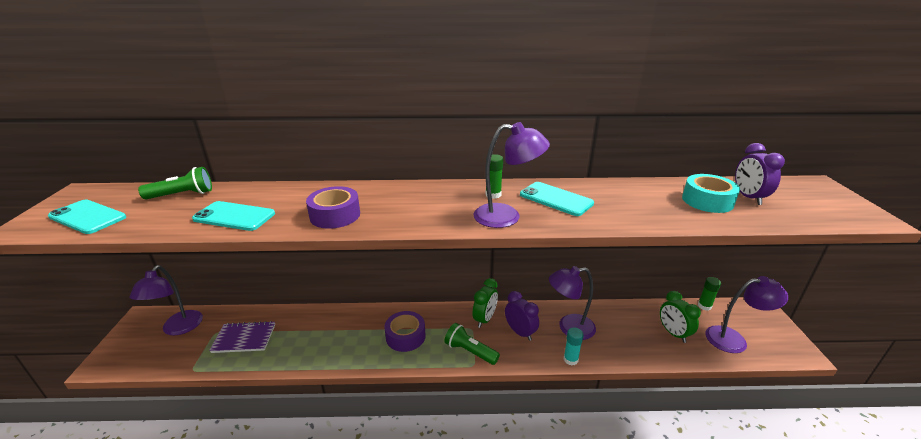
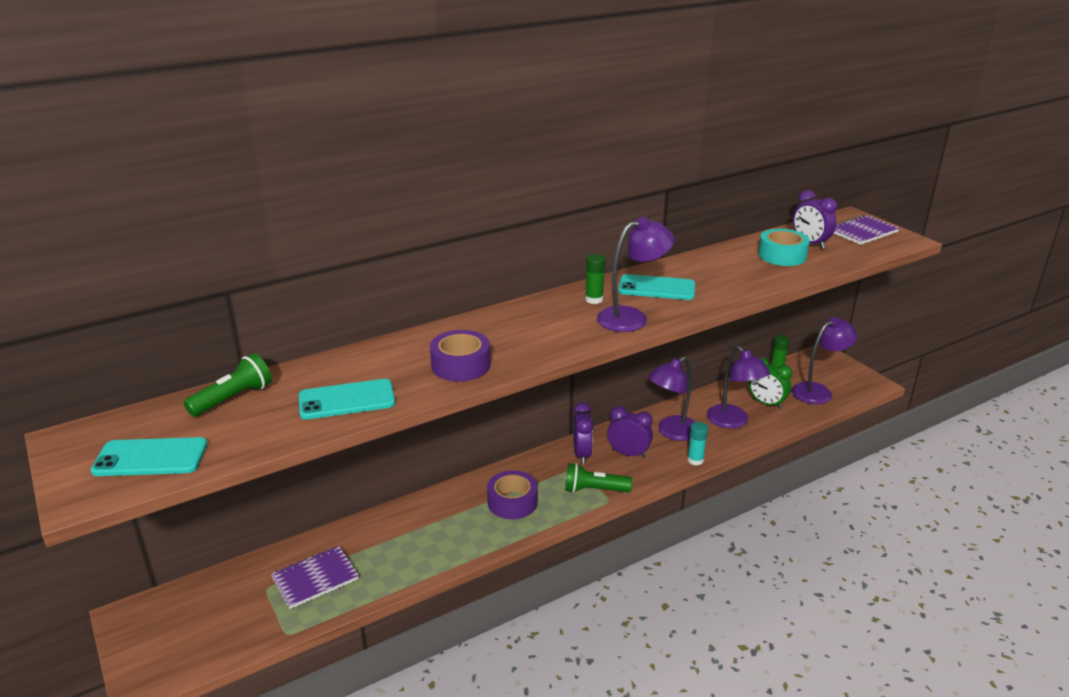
camera: 30 degrees left, 0 degrees up
(178, 328) = (205, 605): purple lamp -> purple lamp (733, 421)
(485, 319) = (582, 454): green clock -> purple clock
(821, 200) = (862, 232): none -> purple notebook

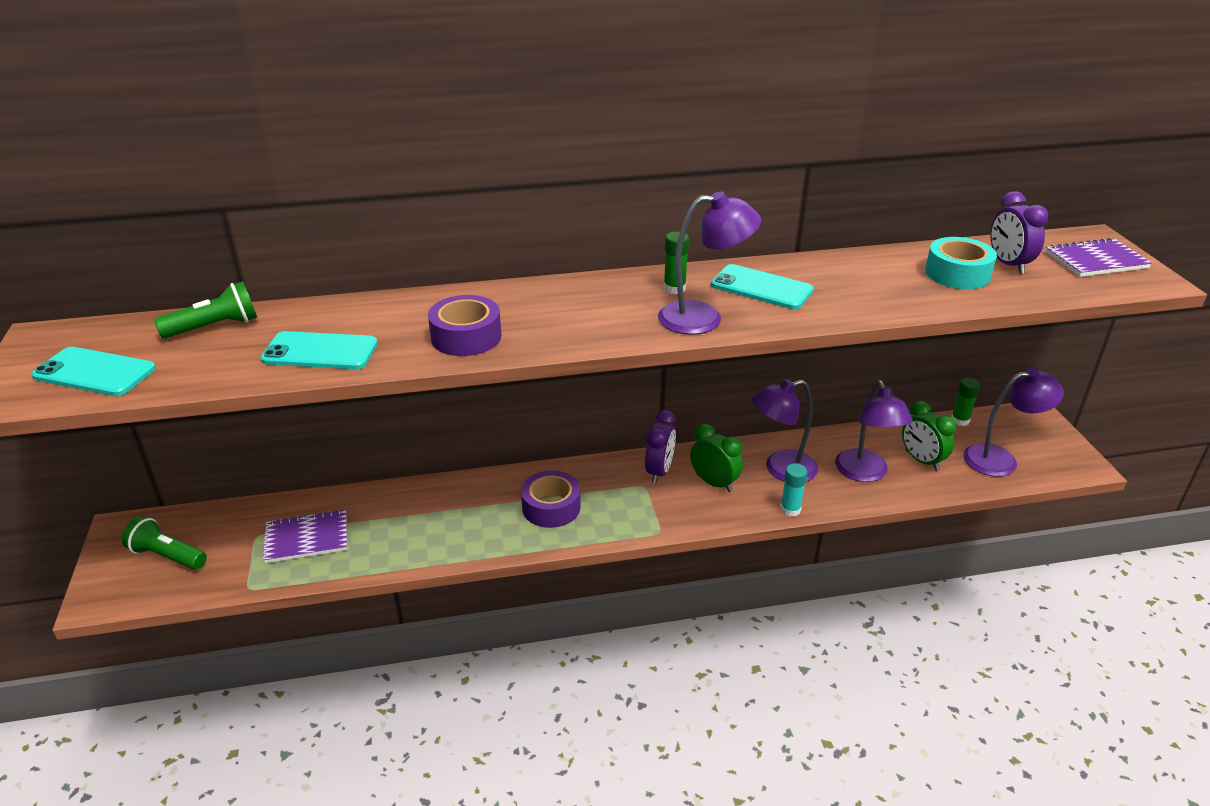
camera: 20 degrees right, 5 degrees up
(594, 490) = (650, 516): green flashlight -> green flashlight (167, 556)
(628, 454) = (714, 483): purple clock -> green clock

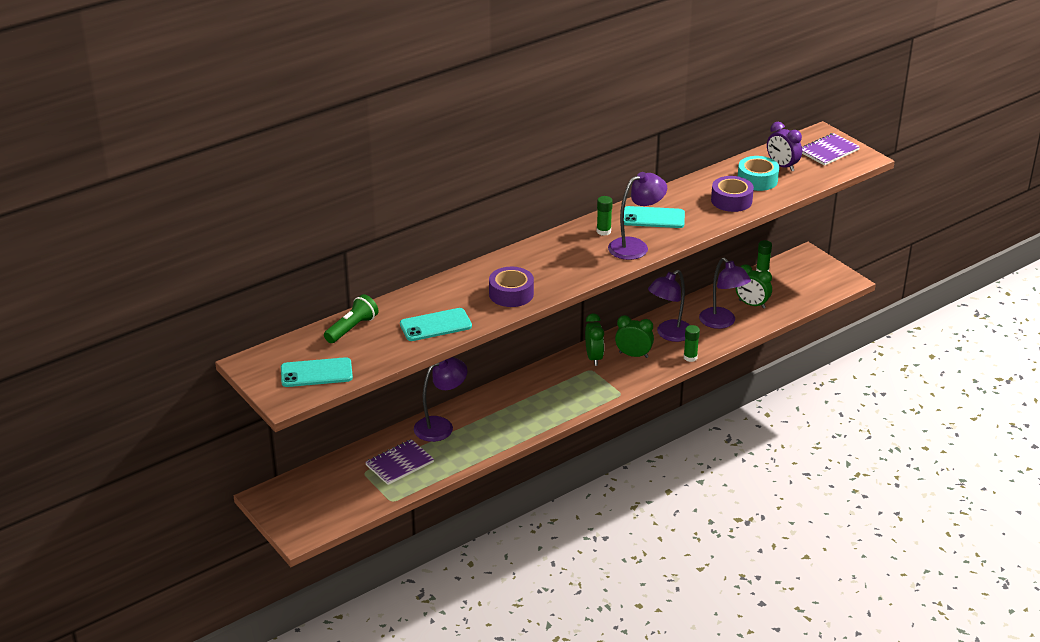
camera: 25 degrees left, 0 degrees up
(167, 556) = (317, 501): green flashlight -> none
(551, 507) = (542, 399): purple tape -> purple tape (731, 200)
(659, 471) = (594, 358): purple clock -> green clock
(790, 509) = (690, 357): turquoise glue stick -> green glue stick
(1000, 459) = (798, 290): purple lamp -> purple lamp (441, 426)

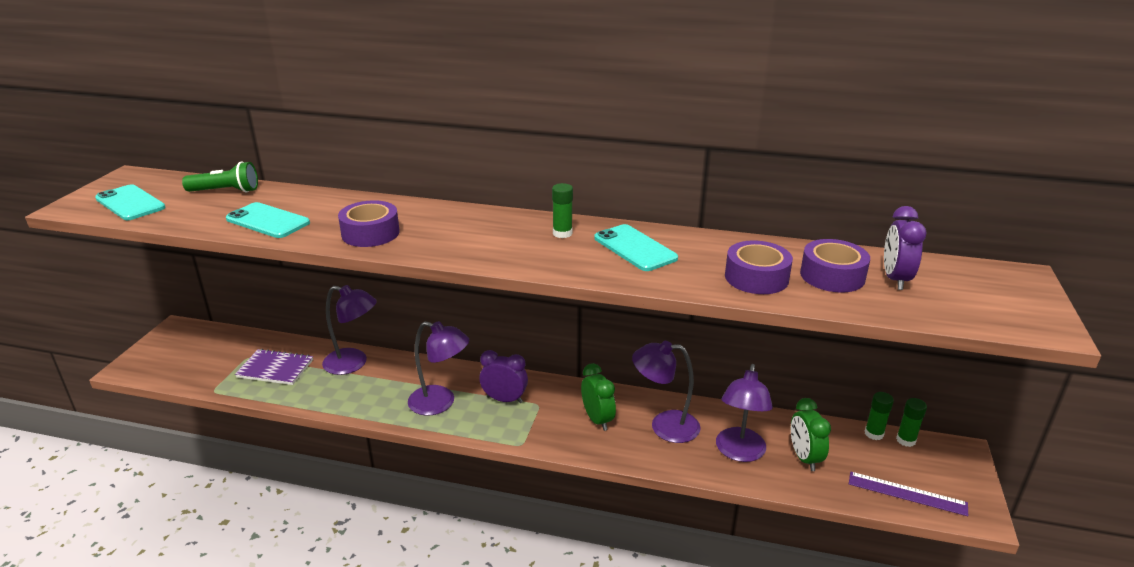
camera: 50 degrees right, 5 degrees down
(568, 380) = (504, 399): none -> purple clock
(594, 358) = (560, 397): green clock -> none
(635, 246) = (560, 260): purple lamp -> purple lamp (440, 403)
(690, 357) = (645, 461): green glue stick -> green glue stick (906, 440)
(757, 180) = (832, 276): turquoise tape -> purple tape
(812, 291) = (907, 493): none -> purple ruler
(828, 151) = (998, 296): purple notebook -> none

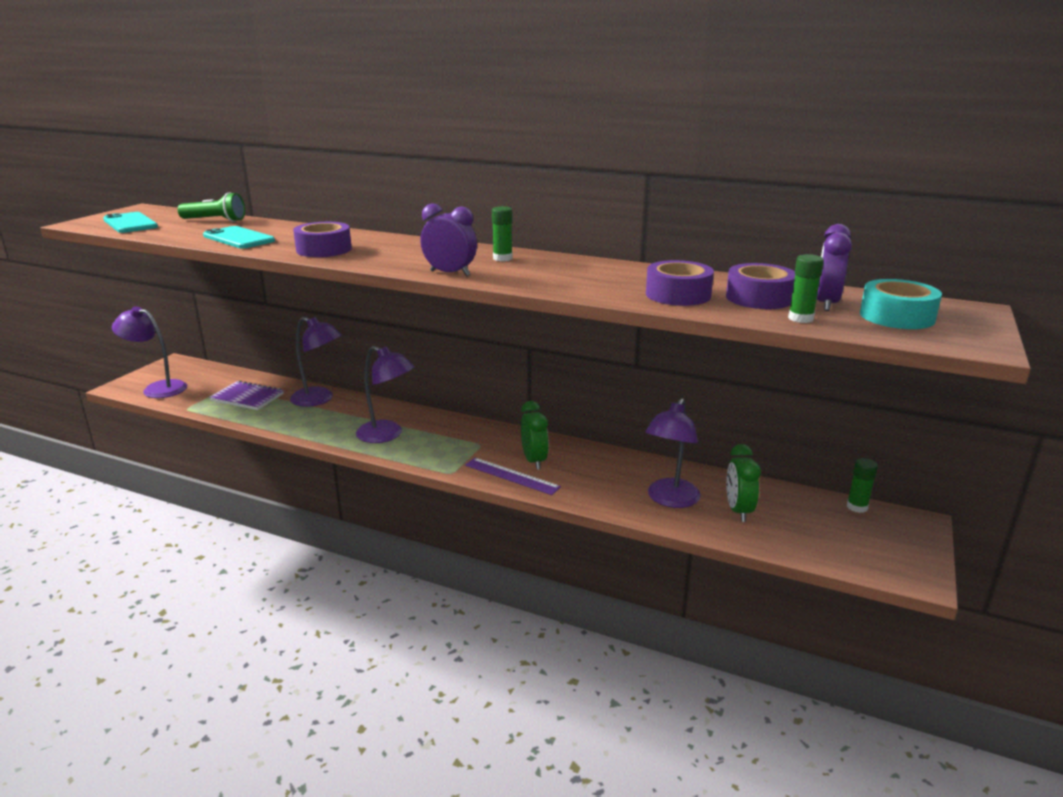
camera: 10 degrees right, 5 degrees down
(504, 399) = (449, 437): purple clock -> purple clock (450, 273)
(635, 248) = (567, 270): turquoise phone -> none
(664, 426) = (600, 471): purple lamp -> purple lamp (157, 388)
(874, 434) = (822, 498): green glue stick -> green glue stick (800, 318)
(907, 493) = (842, 551): purple ruler -> purple ruler (511, 476)
(963, 293) = (897, 316): none -> turquoise tape

